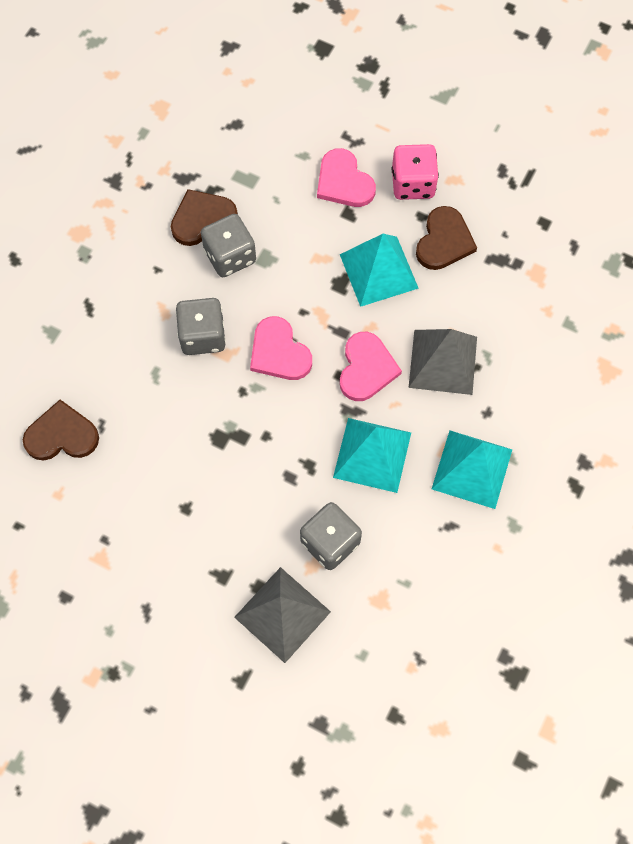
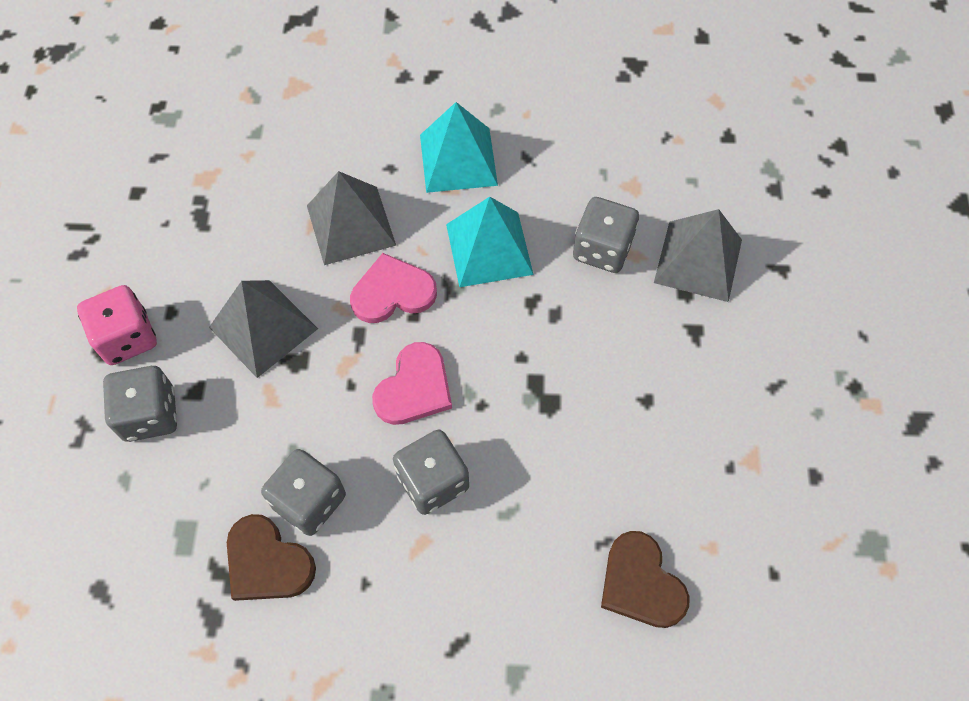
camera: 115 degrees left, 5 degrees down
(344, 182) = (150, 415): pink heart -> grey dice
(378, 271) = (263, 328): turquoise pyramid -> grey pyramid
(444, 241) = (197, 277): brown heart -> none

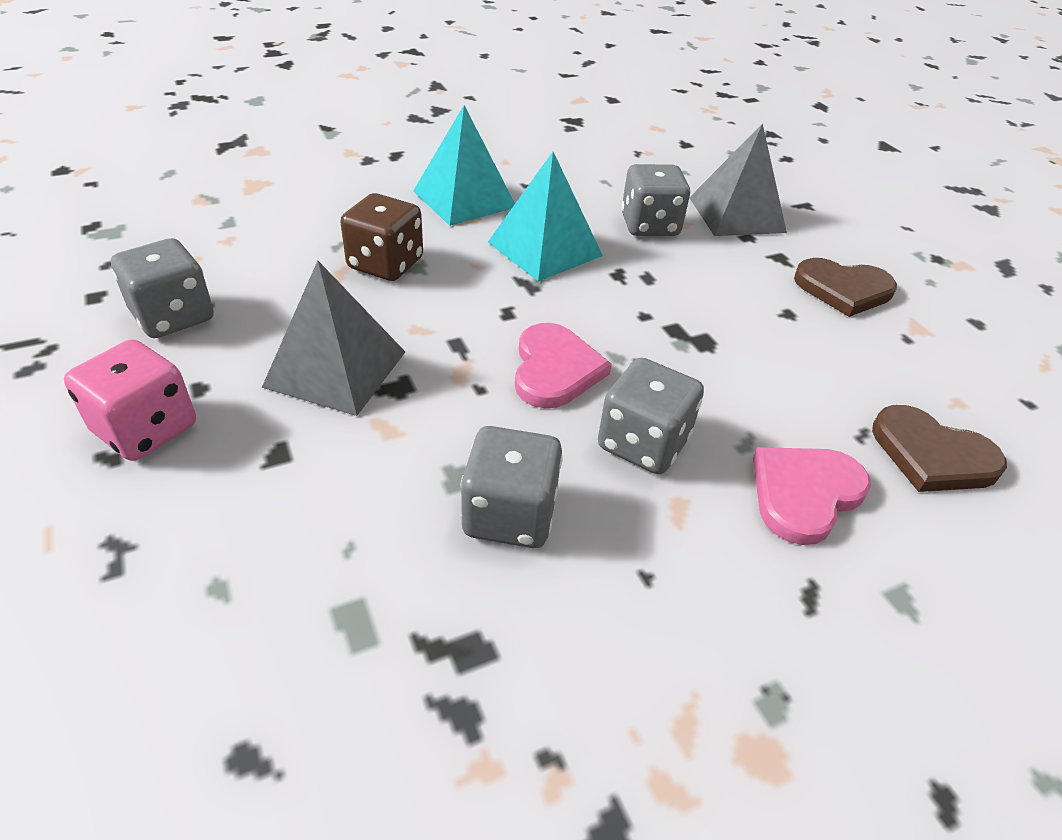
camera: 30 degrees left, 20 degrees down
(150, 415) = (222, 498): grey dice -> grey dice (173, 317)
(267, 562) = (499, 605): brown heart -> brown heart (843, 289)
(351, 225) = (385, 264): grey pyramid -> brown dice
(392, 292) = (470, 302): pink heart -> pink heart (804, 493)

